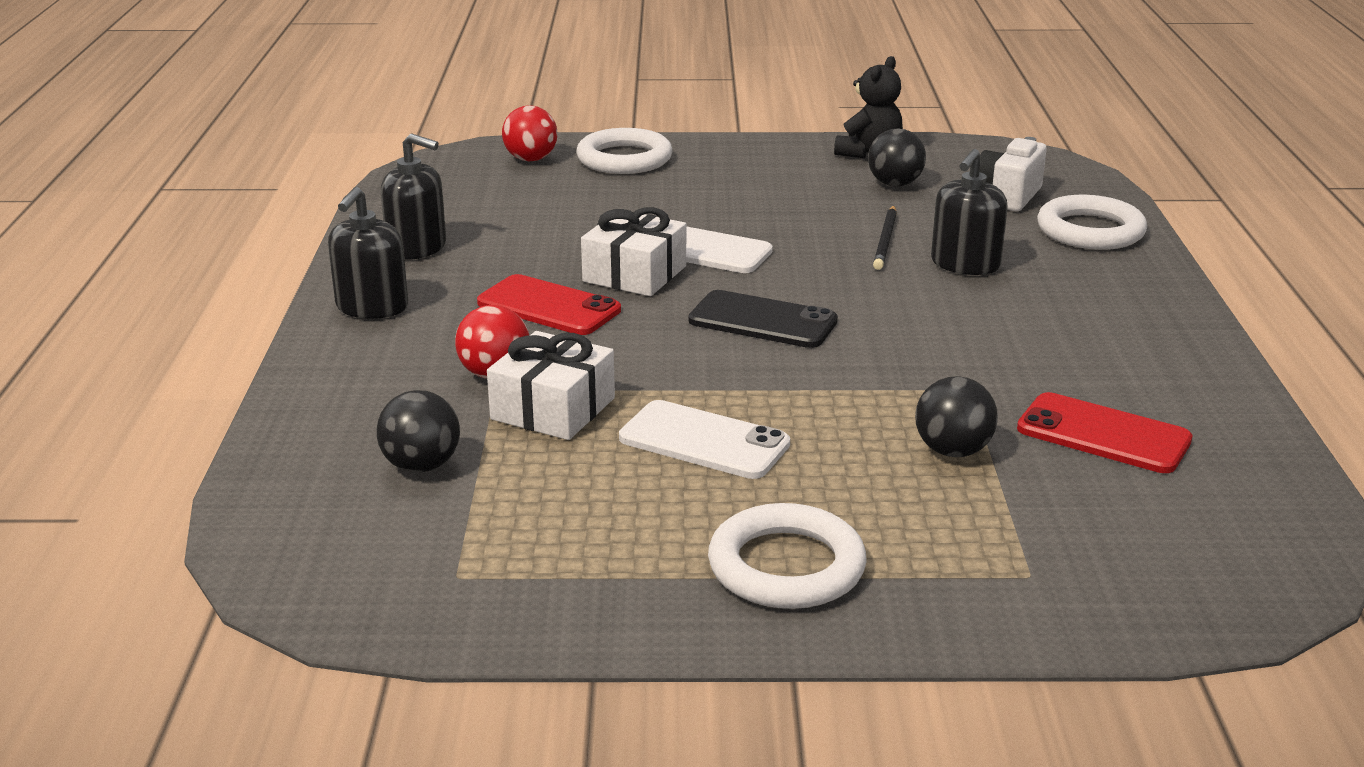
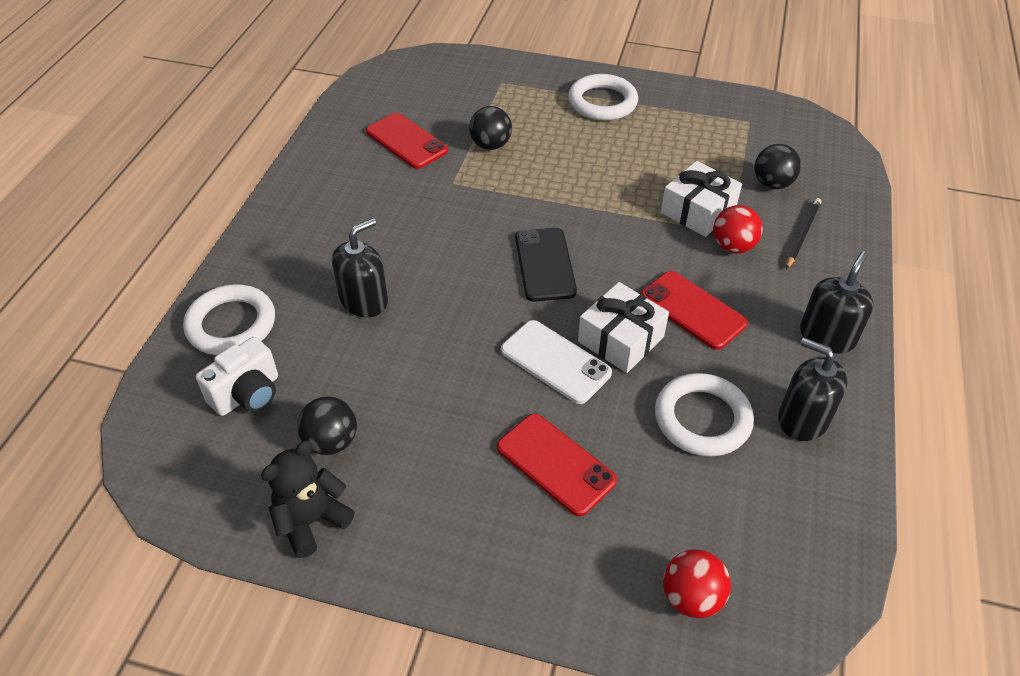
camera: 165 degrees left, 20 degrees up
(624, 159) = (583, 571): white ring -> white ring (702, 419)
(672, 197) = (555, 464): none -> red phone
(704, 441) = (617, 173): white phone -> none
(763, 321) = (545, 264): black phone -> black phone turned 45 degrees clockwise
(885, 240) = (402, 345): black pencil -> black pencil (802, 234)

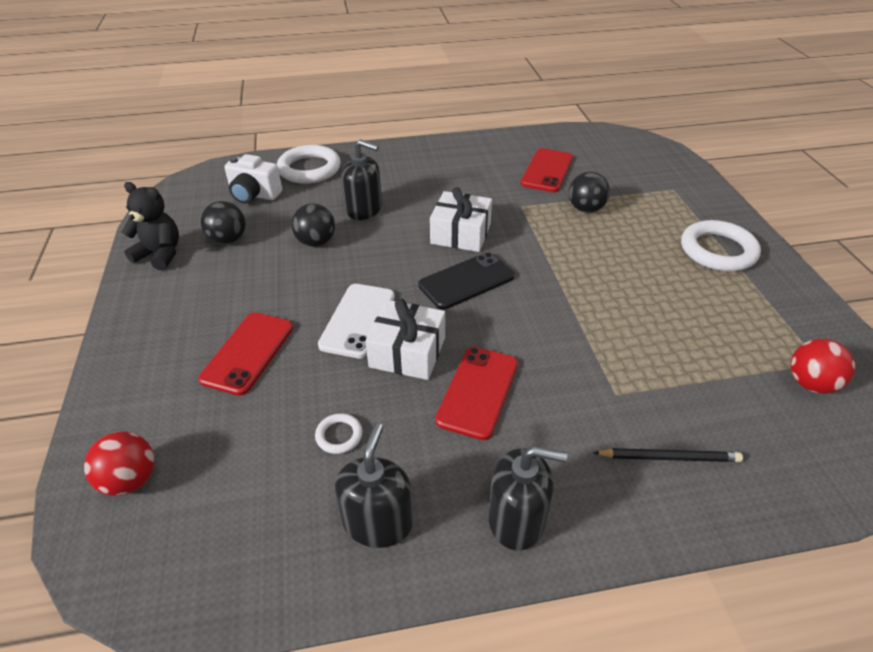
camera: 65 degrees right, 5 degrees down
(698, 211) = (625, 359): white gift -> white gift (460, 233)
(702, 419) = (339, 435): white ring -> white ring, size x0.47
(733, 246) = (595, 400): red ball -> red ball (810, 383)
(772, 184) = (731, 409): black ball -> black ball (316, 242)

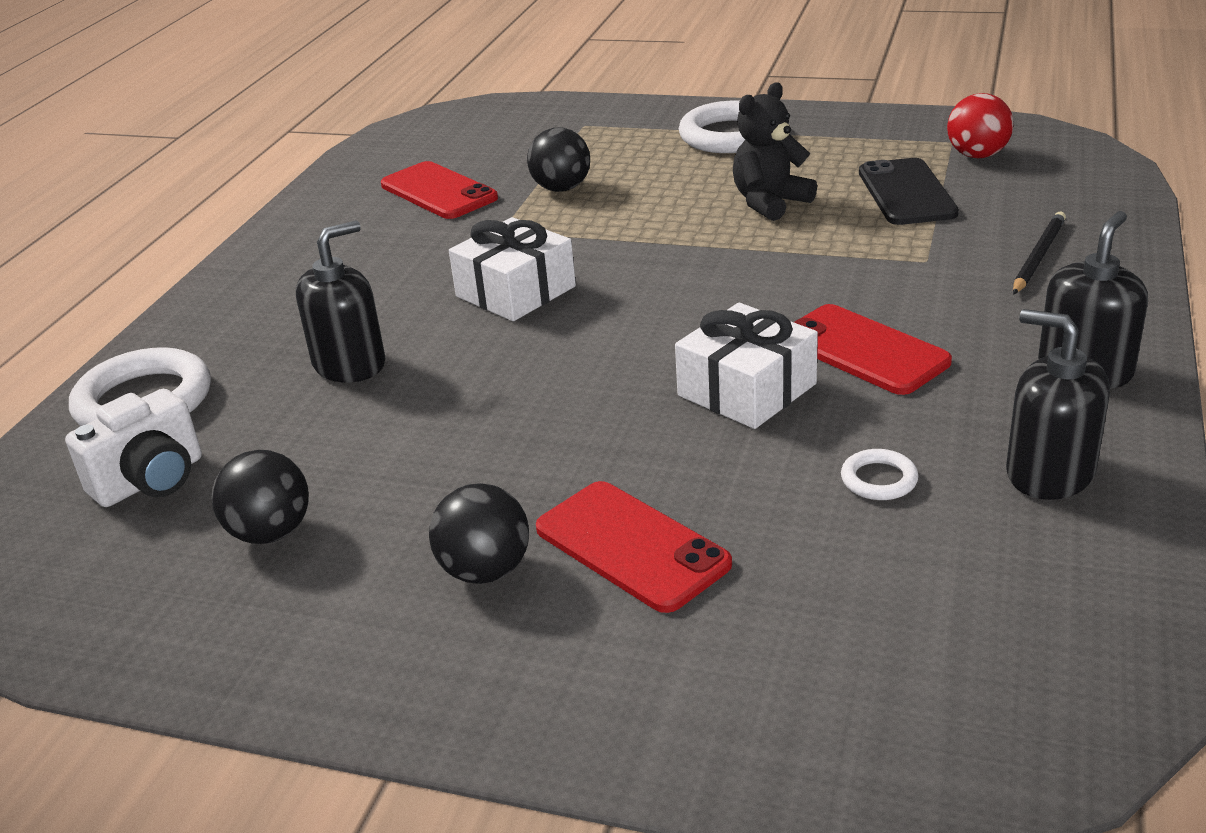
camera: 60 degrees left, 10 degrees down
(130, 480) = (859, 718): red ball -> none
(160, 254) = (220, 634): black teddy bear -> black teddy bear (770, 203)
(316, 242) = (392, 429): black ball -> black ball (485, 571)
(358, 320) = (640, 421): white phone -> none
(466, 281) = (632, 311): black phone -> black phone (906, 193)

